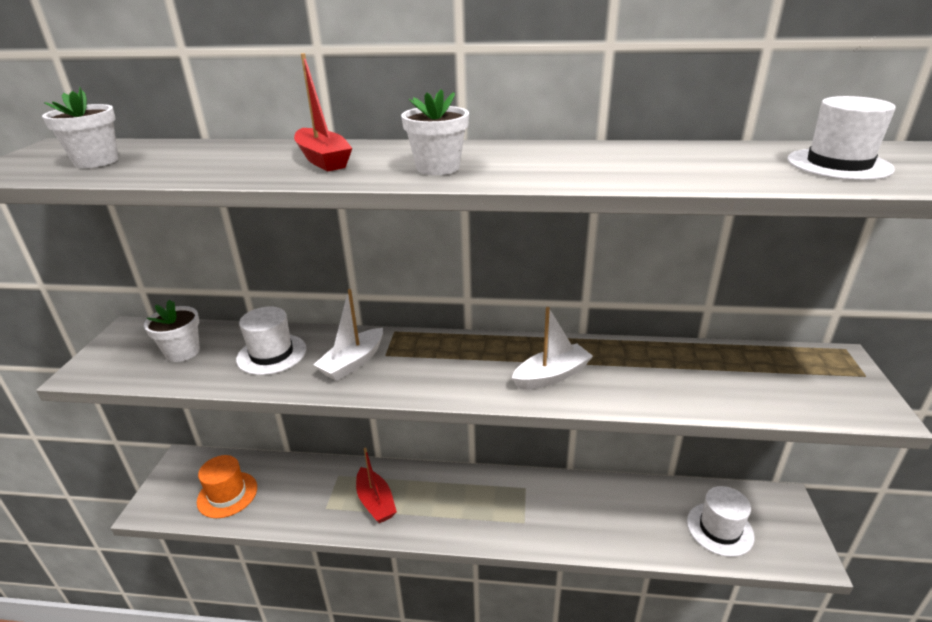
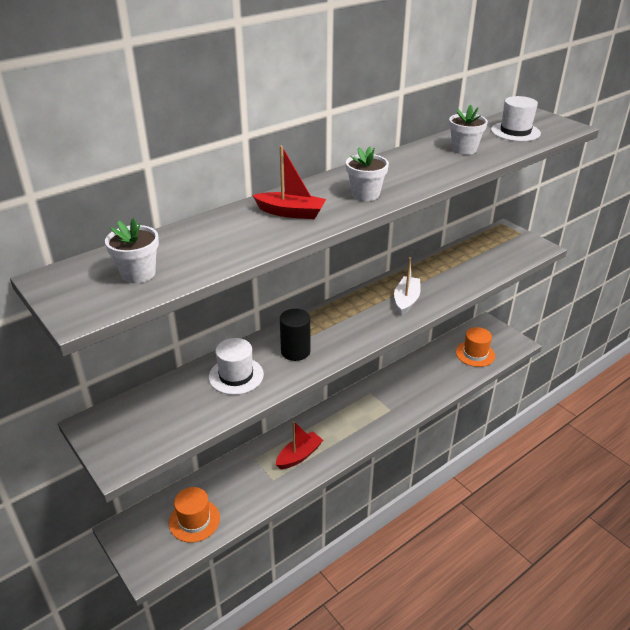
camera: 45 degrees left, 5 degrees up
(182, 352) = (170, 410): white flower pot -> white flower pot (464, 149)
(353, 362) = (295, 351): white boat -> black cylinder
(375, 502) = (299, 456): red boat -> red boat turned 60 degrees counterclockwise
(719, 529) = (475, 354): white hat -> orange hat

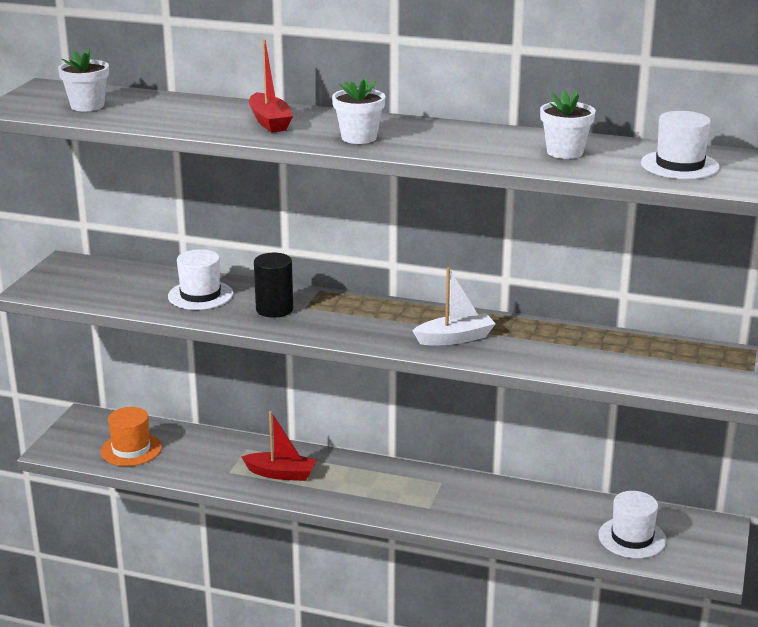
camera: 55 degrees right, 10 degrees down
(475, 354) = (632, 538): orange hat -> white hat

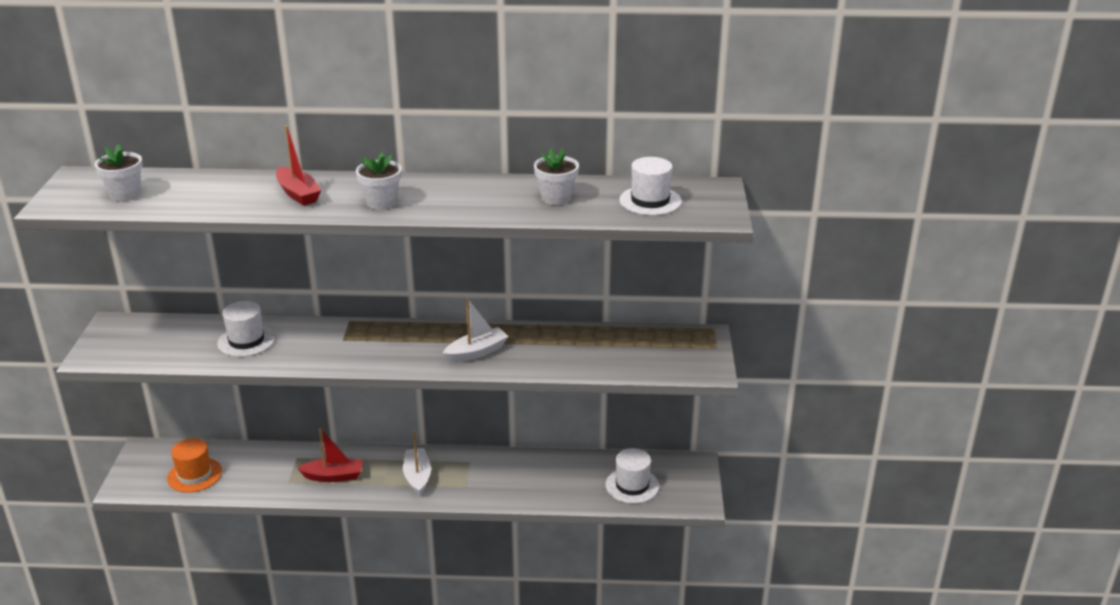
camera: 15 degrees left, 5 degrees up
(274, 309) = (316, 346): black cylinder -> none
(376, 489) = (417, 476): none -> white boat

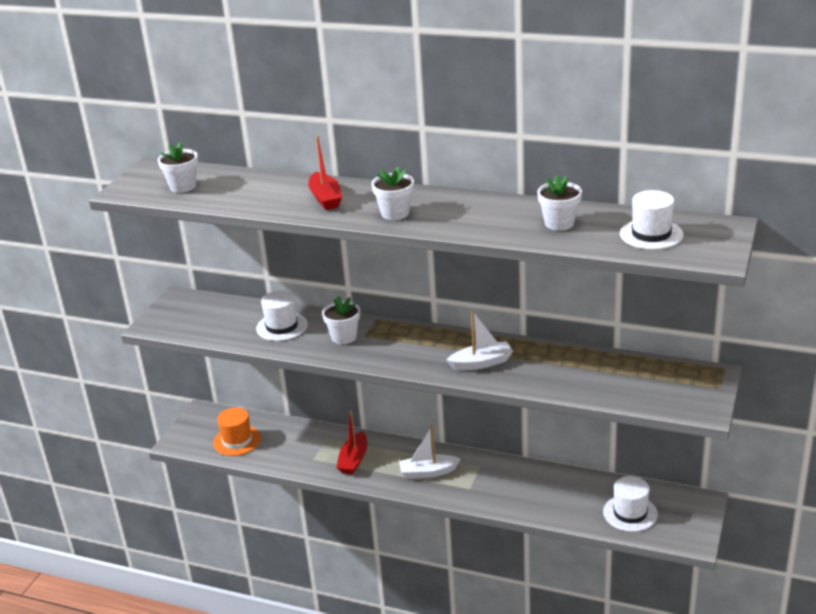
camera: 20 degrees right, 0 degrees up
(320, 343) = (344, 337): none -> white flower pot
(333, 476) = (353, 460): red boat -> red boat turned 90 degrees clockwise
(417, 476) = (428, 472): white boat -> white boat turned 105 degrees counterclockwise

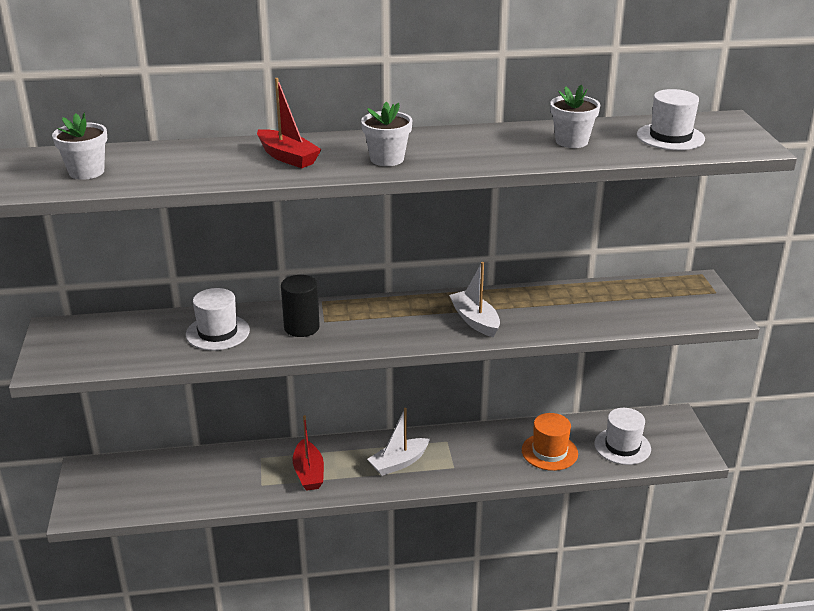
camera: 30 degrees left, 0 degrees up
(237, 440) = (154, 489): orange hat -> orange hat (549, 452)
(344, 337) = (301, 327): white flower pot -> black cylinder
(481, 363) = (475, 320): white boat -> white boat turned 75 degrees counterclockwise

